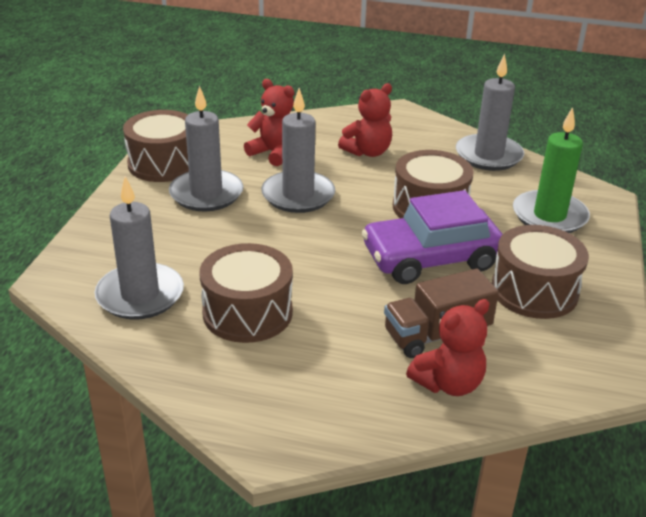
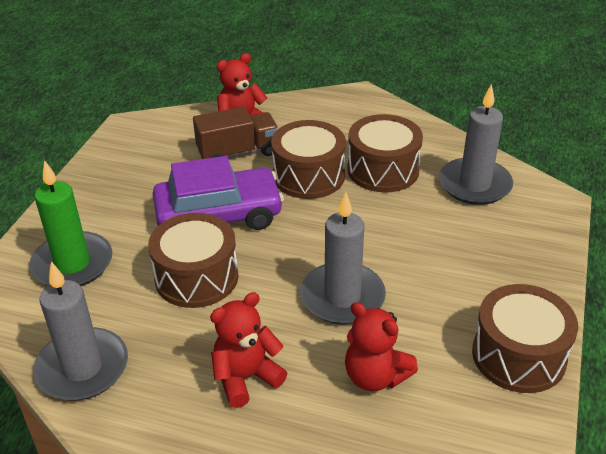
camera: 175 degrees left, 5 degrees up
(206, 194) = (448, 300): grey candle -> none
(534, 291) = (142, 184): brown drum -> brown drum (308, 176)

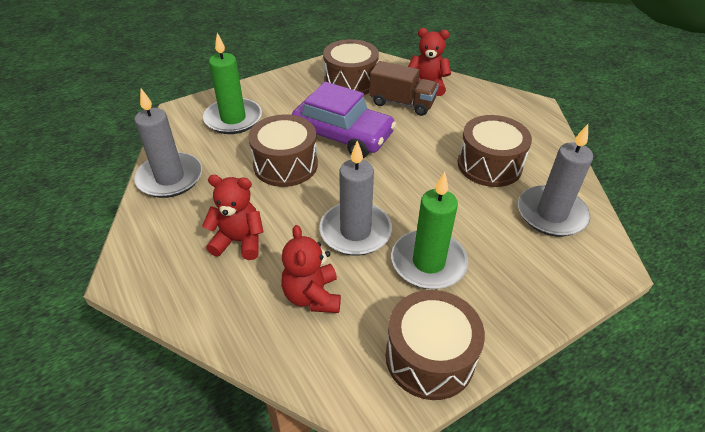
camera: 40 degrees right, 5 degrees up
(308, 176) = (430, 141): brown drum -> brown drum (350, 81)
(432, 283) = (428, 262): none -> green candle

